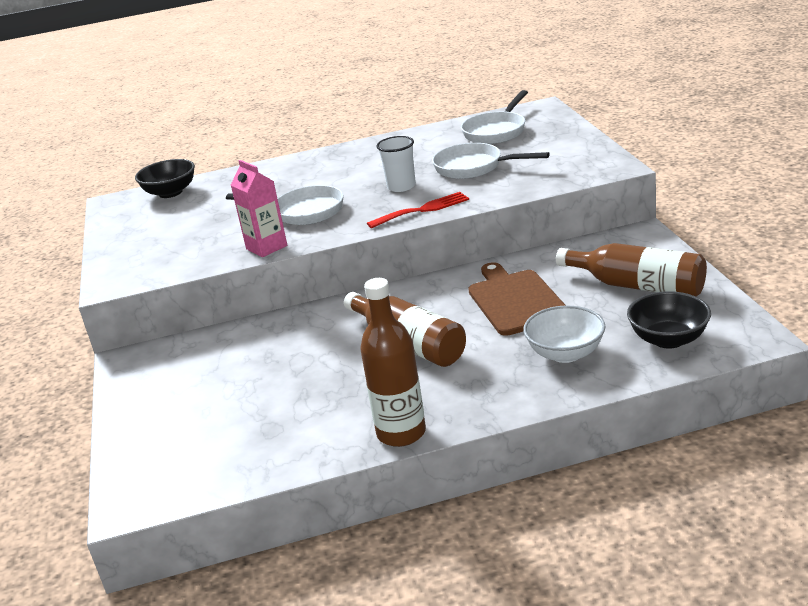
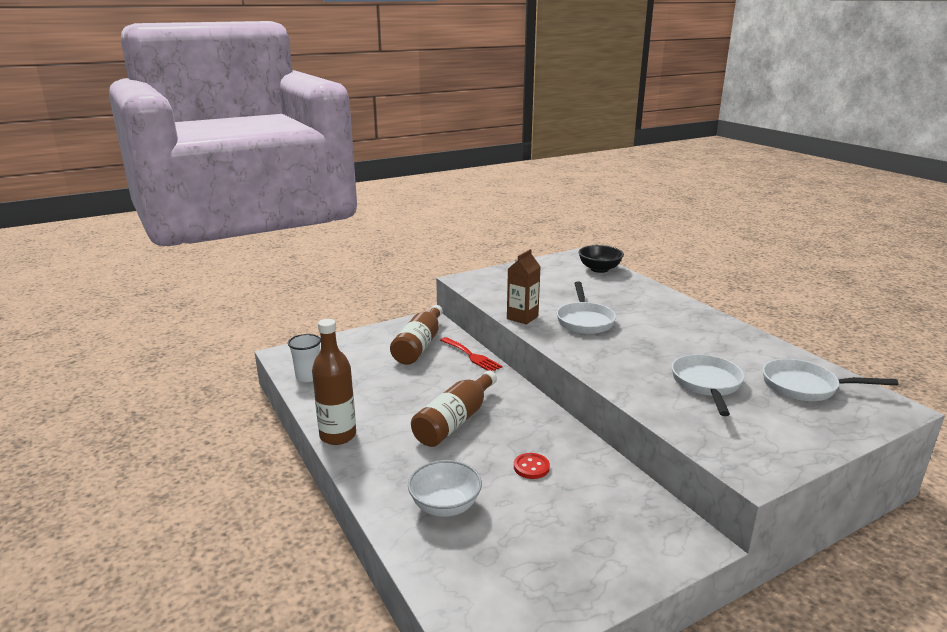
camera: 70 degrees right, 5 degrees down
(266, 247) = (522, 317): pink carton -> brown carton
(401, 186) = (647, 354): white cup -> white cup (308, 376)
(423, 210) = (605, 370): red fork -> red fork (472, 356)
(515, 300) = (531, 467): brown cutting board -> red button
(637, 286) = (577, 546): brown bottle -> brown bottle (419, 345)
(668, 339) = (475, 574): black bowl -> none

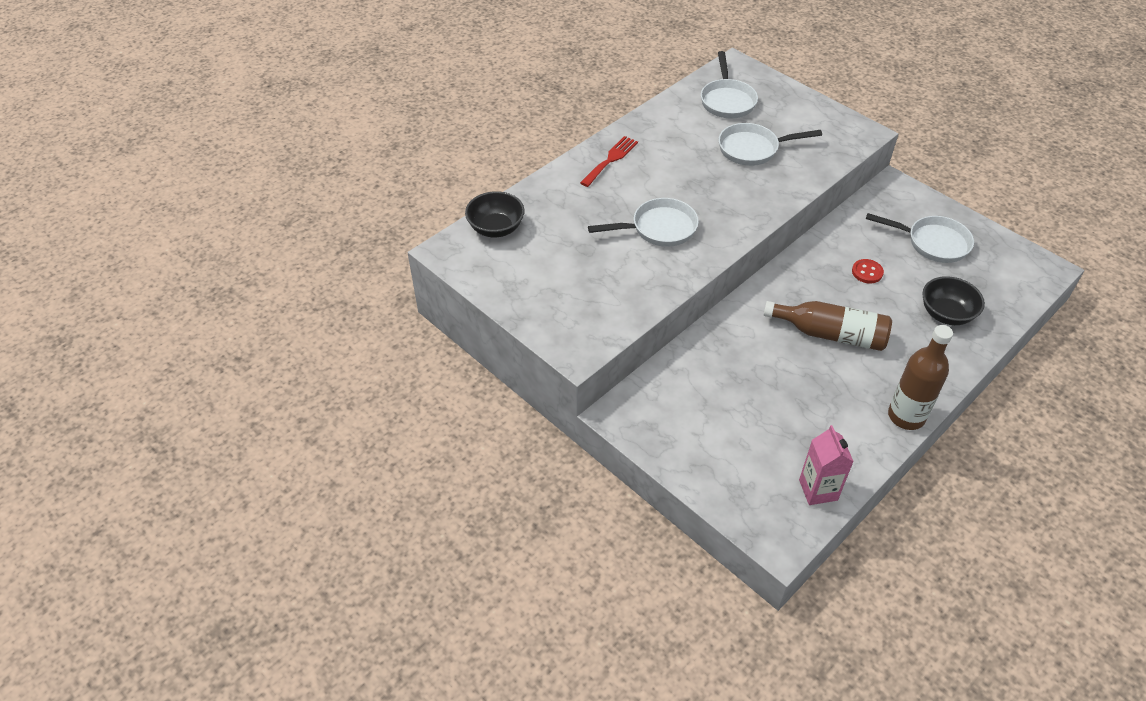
camera: 105 degrees left, 25 degrees up
(308, 376) = (818, 490): white cup -> pink carton
(419, 345) = (693, 404): brown bottle -> none
(445, 506) = (946, 314): white bowl -> black bowl
(472, 356) = (697, 349): red fork -> red fork (610, 160)
(522, 317) = (673, 277): brown carton -> none
(569, 538) = (932, 243): none -> white pan

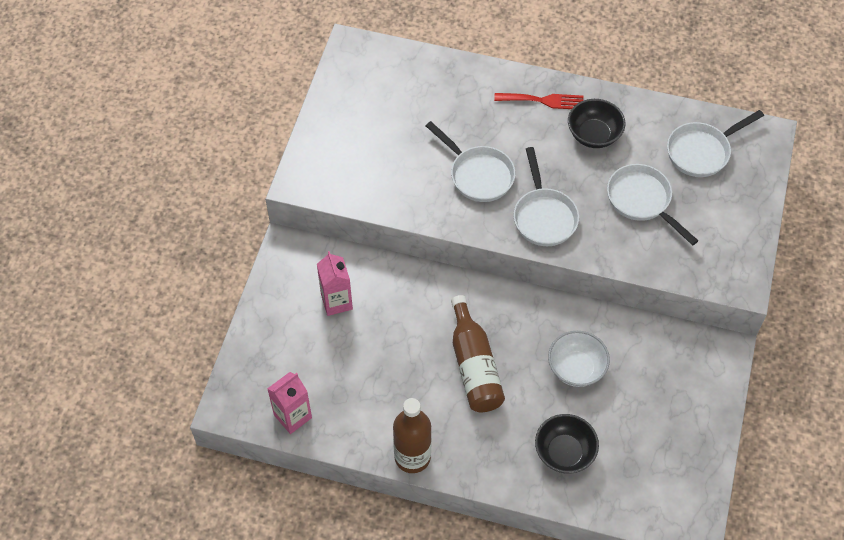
camera: 60 degrees right, 10 degrees up
(496, 228) = (399, 64): black bowl -> black bowl (593, 135)
(705, 402) = (336, 301): none -> pink carton
(867, 272) = (576, 368): red button -> white bowl
(932, 243) = (659, 411): white pan -> white pan (544, 216)

